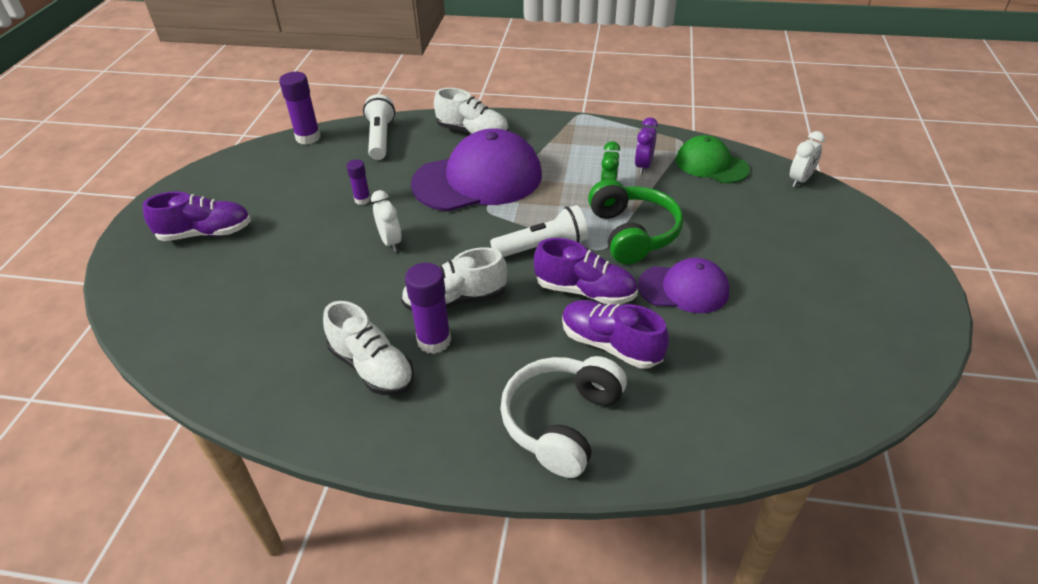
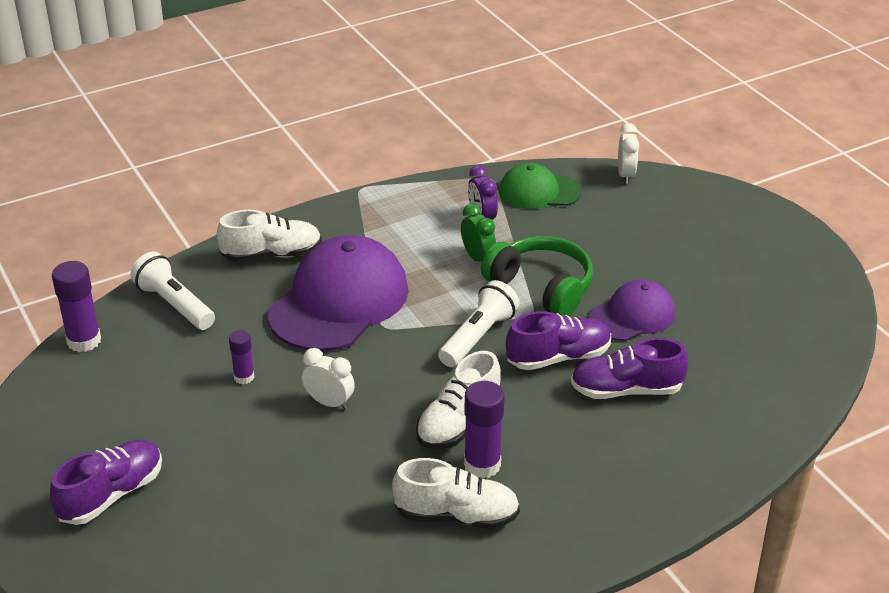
camera: 40 degrees left, 5 degrees down
(562, 422) = (655, 467): white headphones -> none

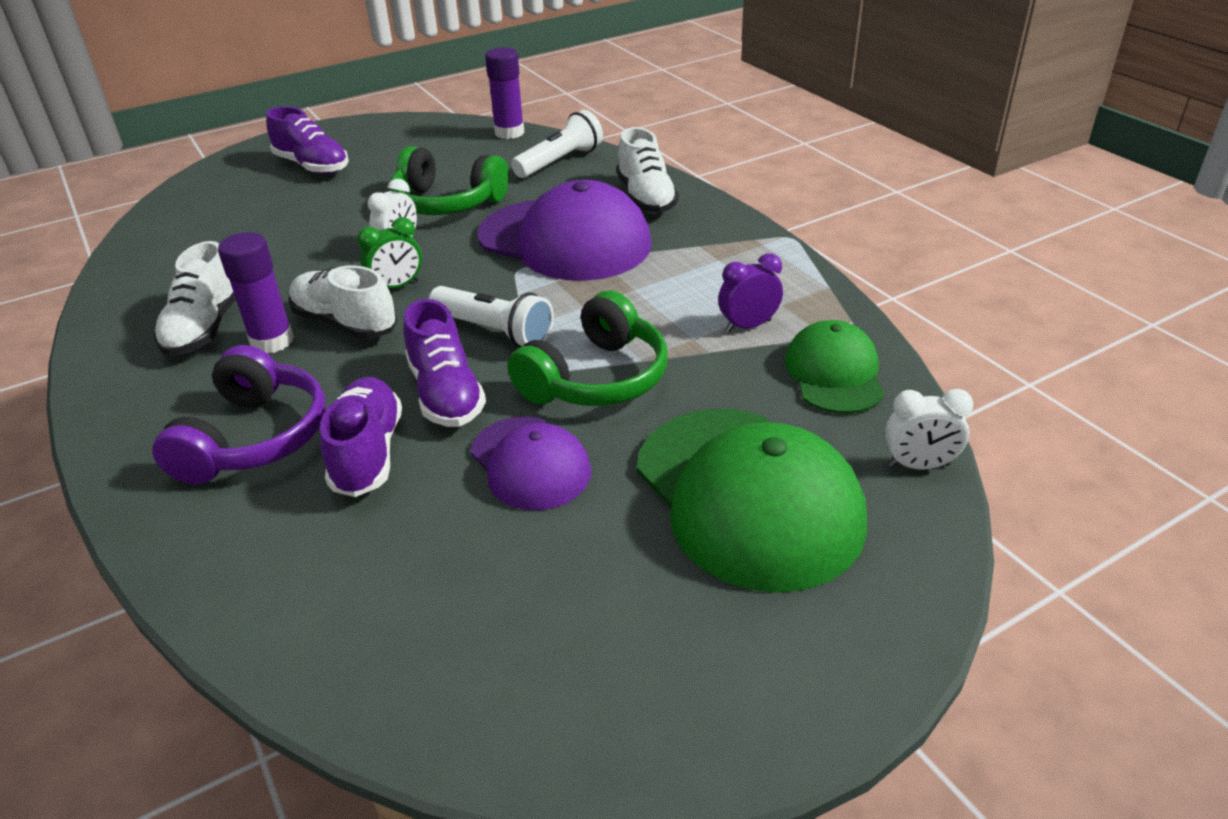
camera: 90 degrees right, 0 degrees up
(244, 377) = (447, 203): purple glue stick -> green headphones
(477, 258) = (657, 325): green clock -> green clock (397, 286)
(612, 452) = (254, 438): none -> purple headphones
(655, 234) = (748, 496): none -> green cap

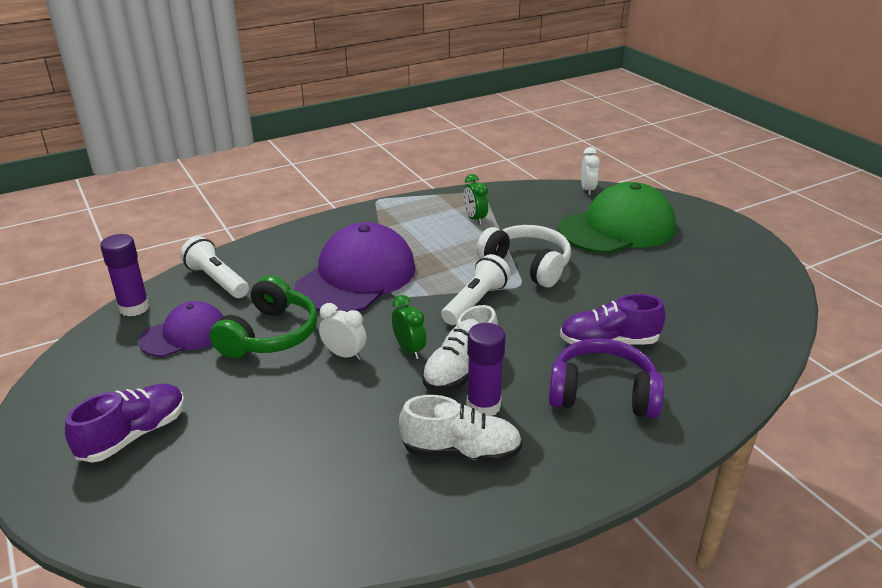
camera: 90 degrees left, 5 degrees down
(446, 394) = (546, 317): purple shoe -> none
(530, 463) = (606, 285): purple cap -> purple cap (184, 334)
(596, 378) = (527, 265): green headphones -> white headphones
(646, 198) = (302, 244): white shoe -> none
(748, 326) = (475, 219): purple clock -> green clock
(834, 373) = (520, 200): green cap -> none

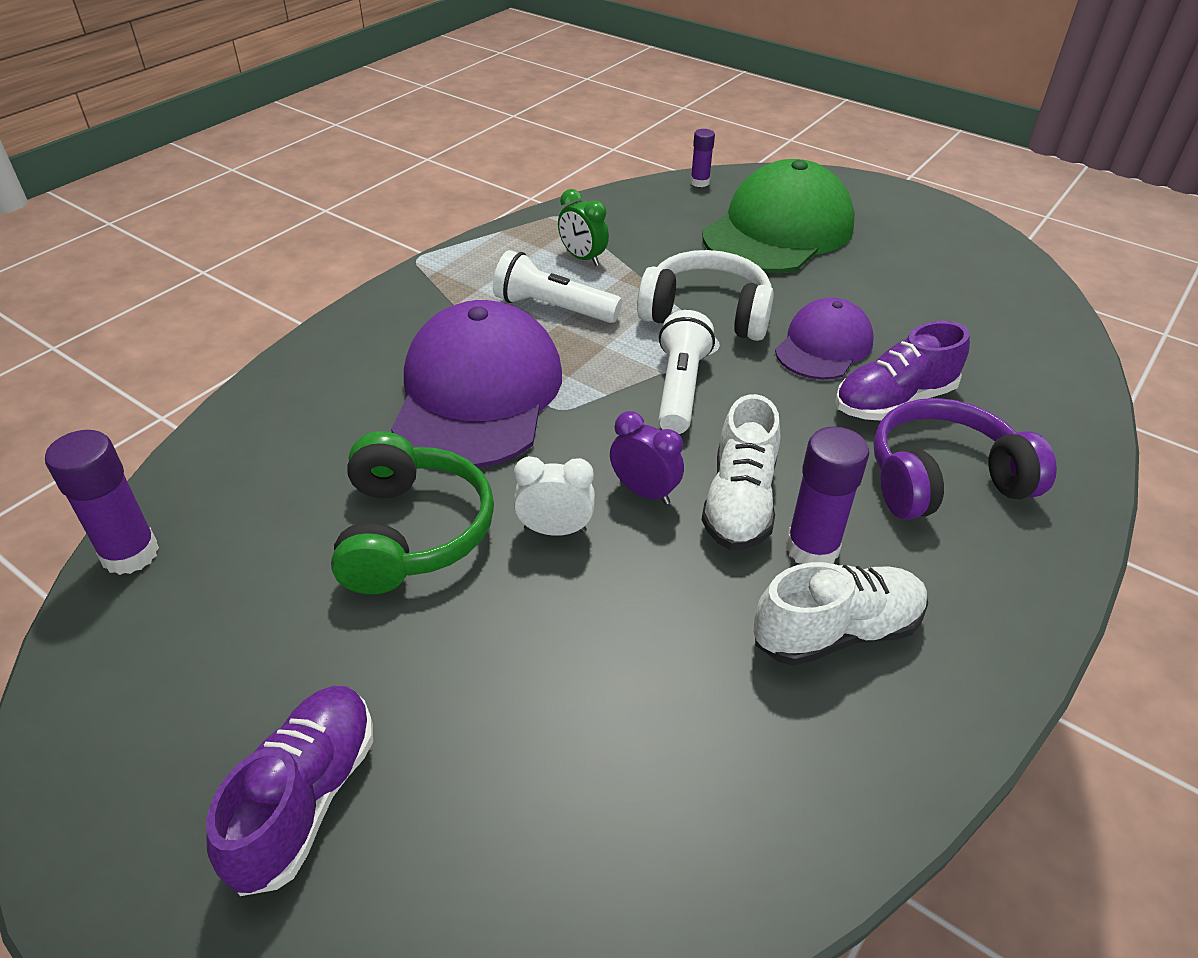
camera: 25 degrees left, 10 degrees up
(184, 334) = (261, 576): purple cap -> purple cap (823, 346)
(217, 280) = (249, 460): white flashlight -> white flashlight (553, 308)
(409, 350) = (644, 492): green clock -> purple clock
(587, 190) = (699, 182): white clock -> purple glue stick

